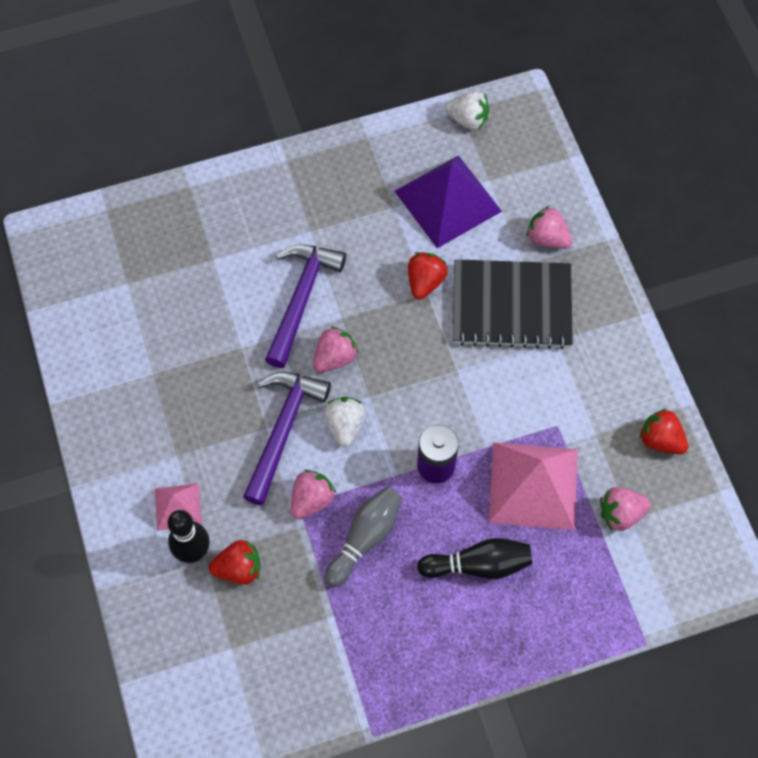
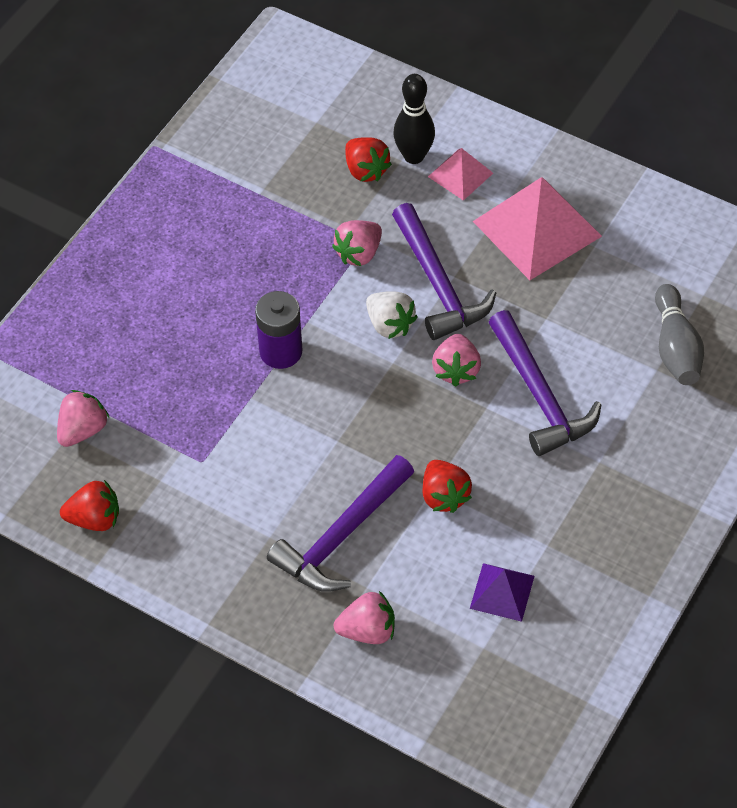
camera: 140 degrees right, 10 degrees down
(239, 569) = (366, 170): red strawberry -> red strawberry turned 75 degrees counterclockwise
(312, 500) = (359, 253): pink strawberry -> pink strawberry turned 45 degrees clockwise
(365, 538) = (287, 259): grey bowling pin -> grey bowling pin (675, 347)
(448, 201) = (502, 592): purple pyramid -> purple pyramid, size x0.52
(467, 120) = (570, 697): white strawberry -> none
(478, 565) = (174, 306): black bowling pin -> none
(511, 305) = (341, 536): black notebook -> purple hammer
(533, 485) = (180, 397): pink pyramid -> pink pyramid (537, 229)

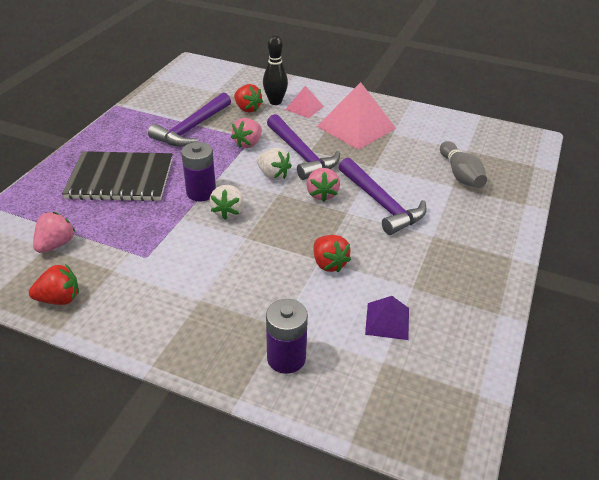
camera: 10 degrees left, 15 degrees down
(165, 314) = (121, 179): none -> black notebook
(317, 392) = (228, 212): none -> white strawberry
(341, 536) = (256, 295): purple hammer -> purple hammer (192, 128)
(367, 630) = (286, 358): pink strawberry -> purple battery

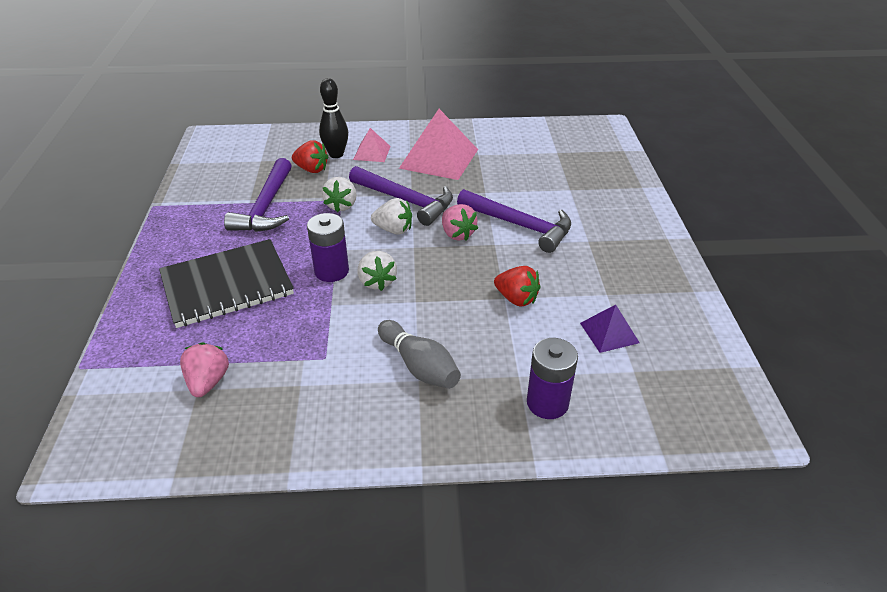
camera: 25 degrees left, 0 degrees up
(59, 299) = (262, 438): red strawberry -> none
(248, 143) = (341, 205): pink strawberry -> white strawberry
(460, 174) = (569, 177): grey bowling pin -> grey bowling pin (419, 366)

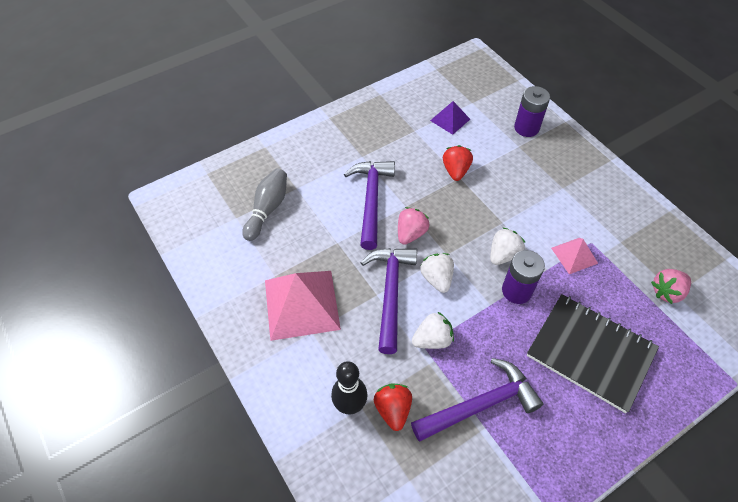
camera: 120 degrees left, 15 degrees up
(372, 153) = (325, 372): pink pyramid -> pink pyramid (574, 255)
(419, 366) = (553, 192): grey bowling pin -> grey bowling pin (267, 209)

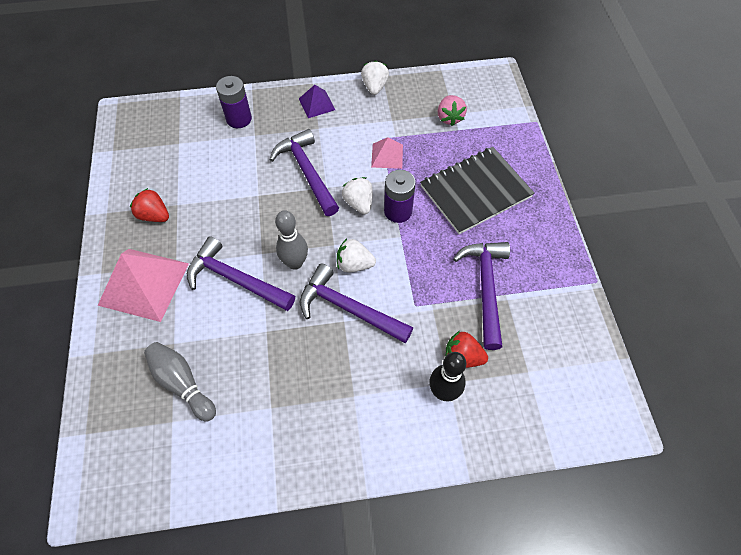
camera: 65 degrees left, 5 degrees up
(301, 304) = (318, 393): pink pyramid -> pink pyramid (144, 283)
(411, 233) = (295, 263): pink strawberry -> grey bowling pin
(432, 339) = (412, 296): white strawberry -> white strawberry (374, 87)
(450, 120) = (186, 170): purple pyramid -> purple pyramid (317, 104)
(455, 171) = (249, 194): red strawberry -> red strawberry (154, 215)
(508, 200) = (307, 172): none -> purple hammer

